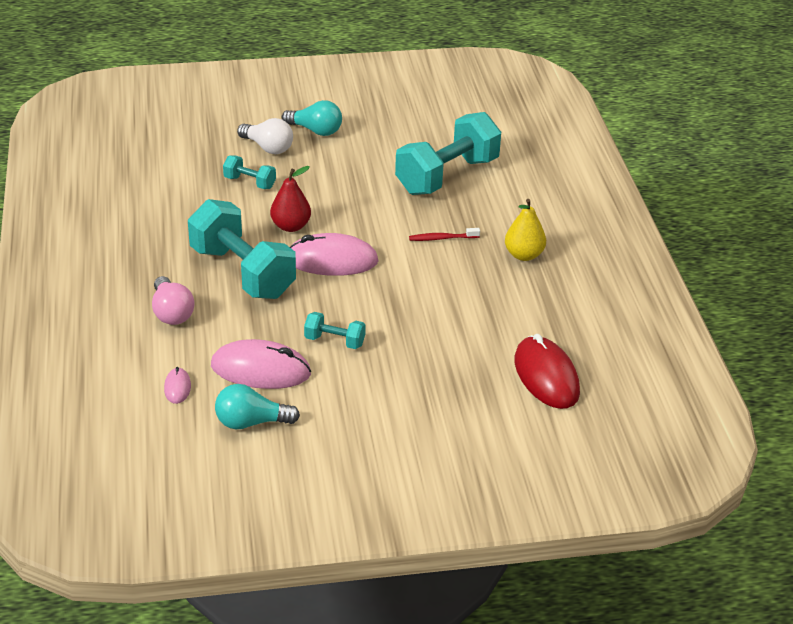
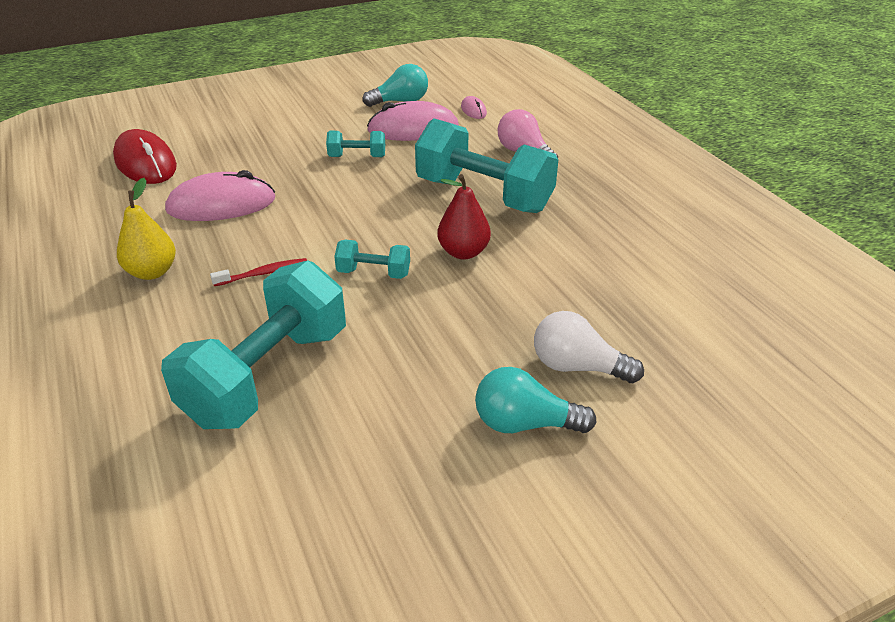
camera: 165 degrees right, 0 degrees up
(250, 182) = (558, 301): turquoise dumbbell -> turquoise dumbbell (373, 273)
(332, 260) = (393, 223): pink mouse -> pink mouse (221, 205)

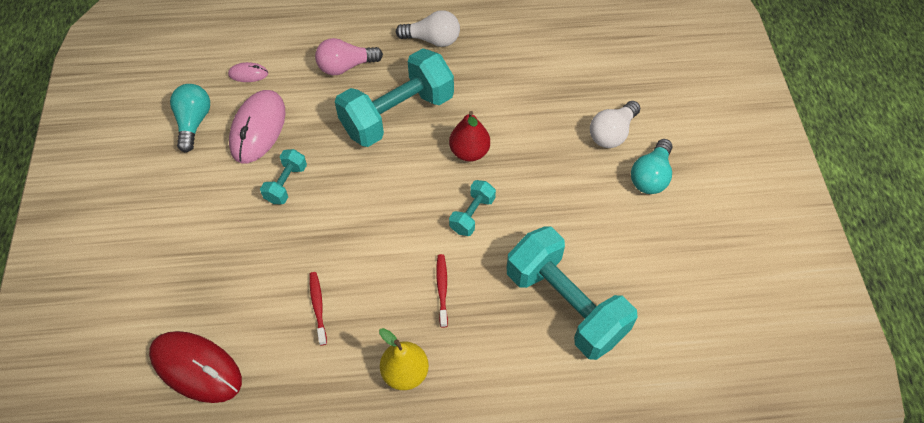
camera: 70 degrees left, 20 degrees up
(145, 163) = (196, 368): red mouse -> red mouse turned 45 degrees clockwise
(221, 205) = (318, 306): pink mouse -> red toothbrush
(609, 193) = (433, 40): none -> white light bulb

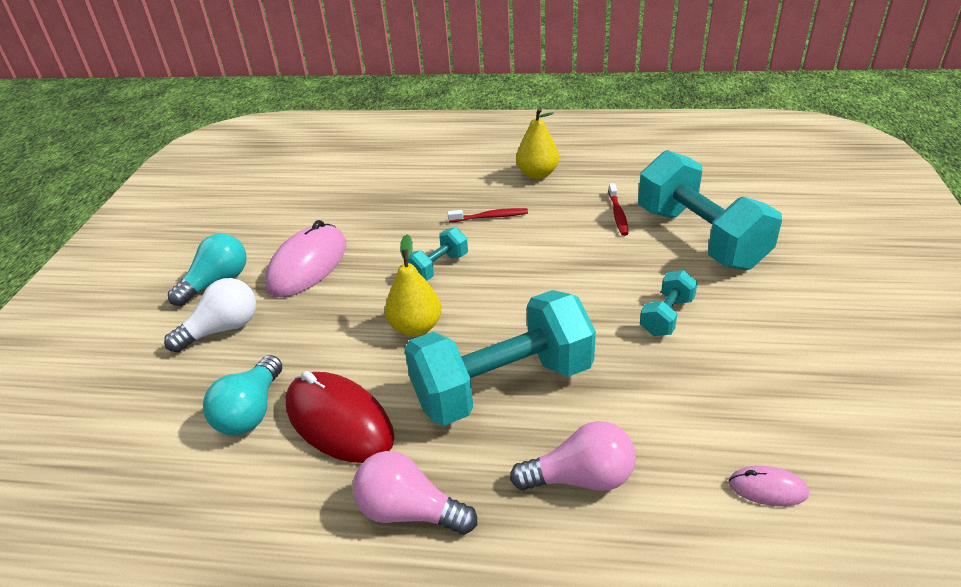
camera: 165 degrees left, 20 degrees down
(194, 122) = (837, 411): turquoise light bulb -> turquoise light bulb (251, 411)
(196, 368) = (732, 187): red mouse -> red mouse (339, 421)
(258, 128) = (723, 390): pink mouse -> pink mouse (307, 265)
(433, 40) = (409, 511): white light bulb -> pink light bulb
(442, 289) = (490, 217): red toothbrush -> red toothbrush turned 105 degrees counterclockwise
(469, 152) = (416, 327): red pear -> yellow pear
(565, 305) = (378, 200): turquoise dumbbell -> turquoise dumbbell (700, 238)

